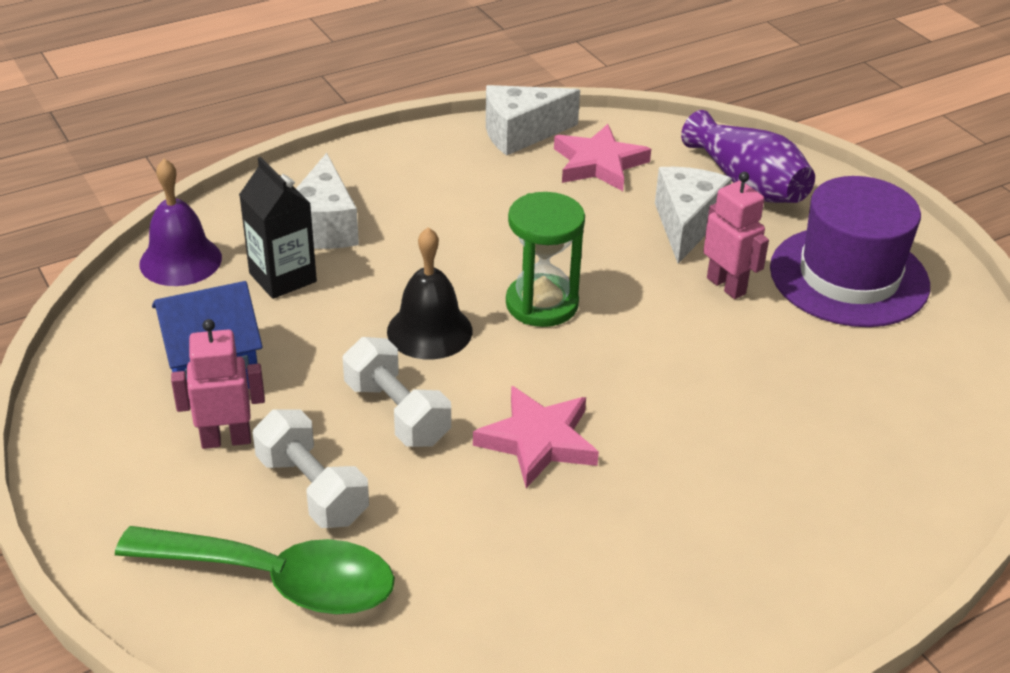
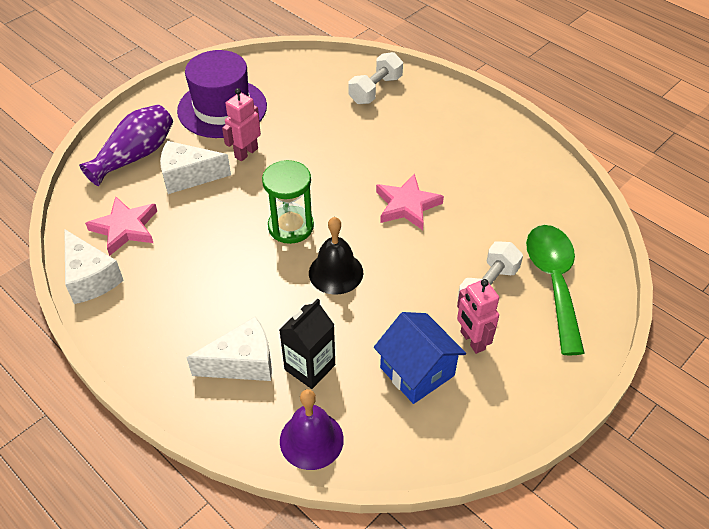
camera: 105 degrees left, 10 degrees up
(397, 413) = (413, 268): white dumbbell -> white dumbbell (375, 90)

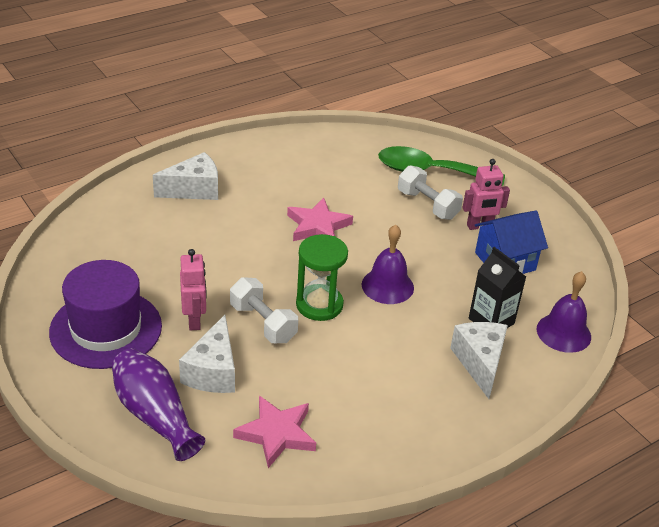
camera: 80 degrees left, 10 degrees down
(90, 278) = (345, 470): white cheese -> white cheese (194, 190)
(246, 153) = (194, 320): pink robot -> pink robot turned 150 degrees counterclockwise
(336, 272) = (387, 286): black bell -> purple bell
(375, 90) = (140, 210): white dumbbell -> white dumbbell (263, 323)

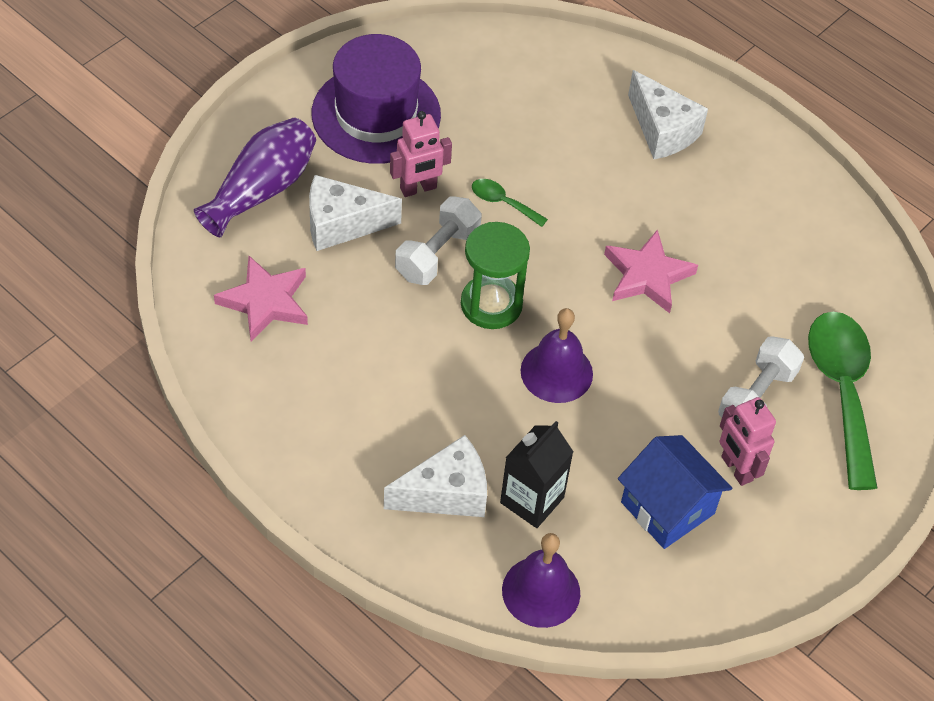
camera: 75 degrees right, 15 degrees up
(227, 279) = (502, 202): none -> green spoon

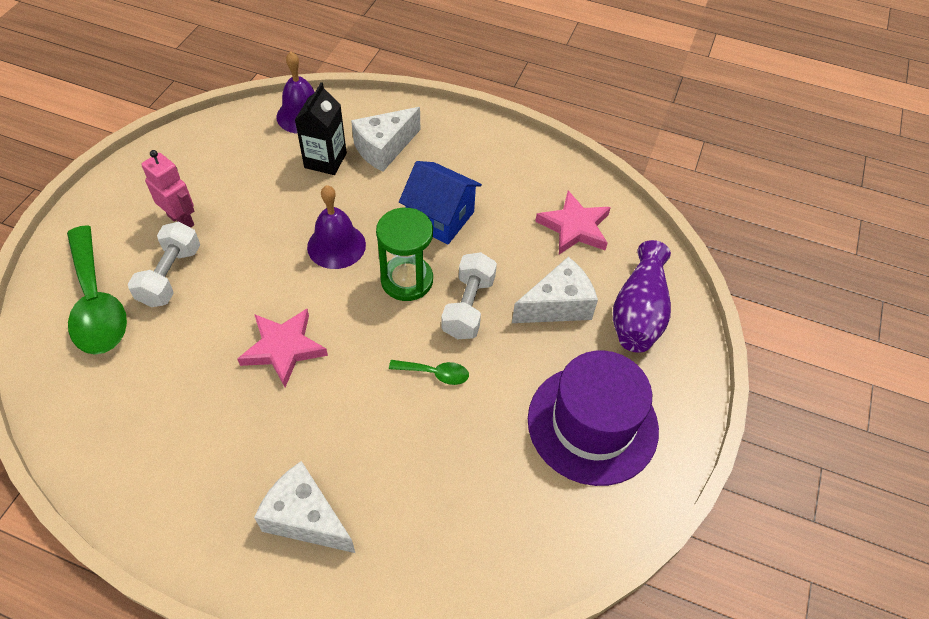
camera: 160 degrees right, 0 degrees up
(418, 188) = (514, 360): pink robot -> none
(667, 508) = (229, 182): blue house -> blue house (440, 218)

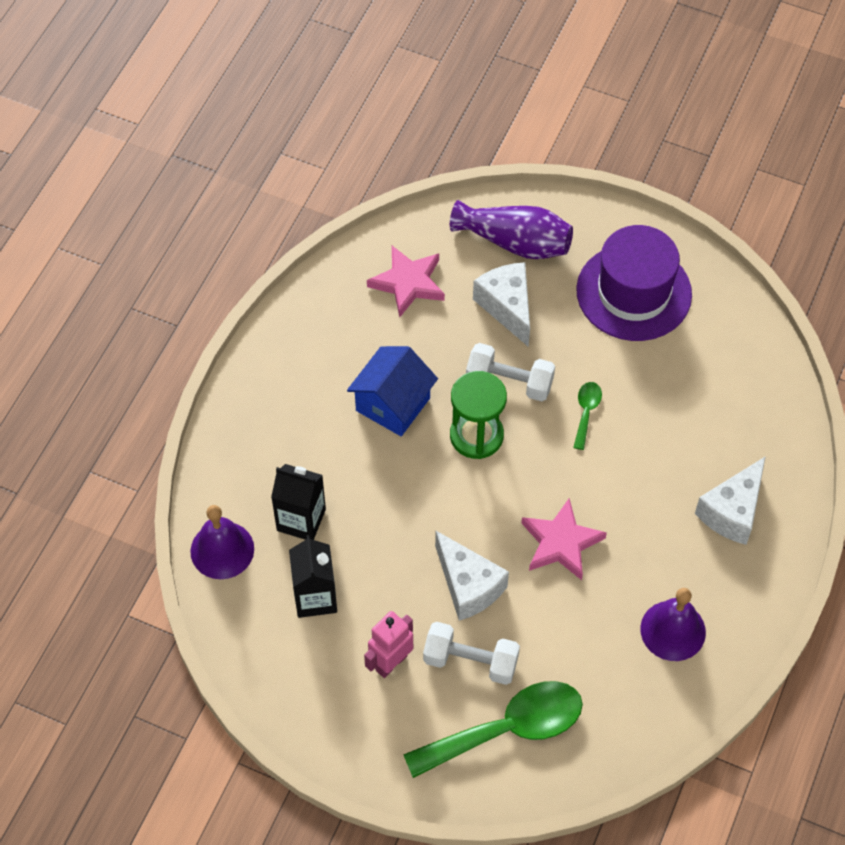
camera: 85 degrees left, 5 degrees up
(251, 171) = (315, 597): none -> black carton
(336, 245) = (430, 502): purple bell -> purple bell (673, 630)
(384, 148) = (284, 459): white cheese -> white cheese (468, 586)

